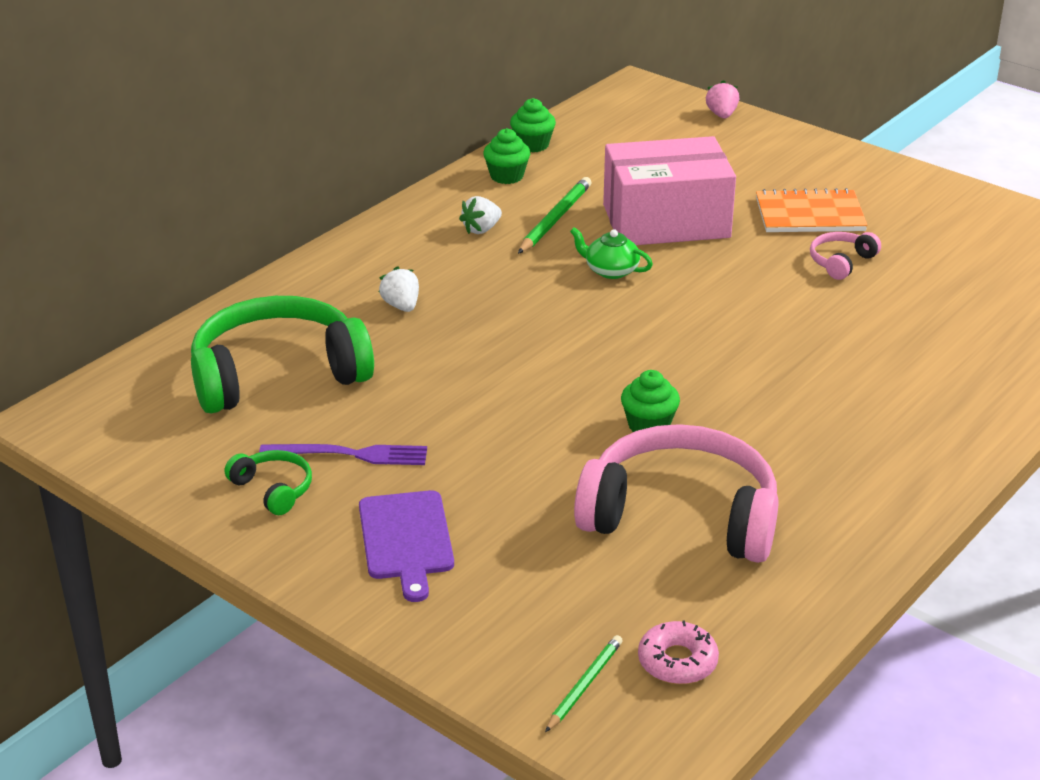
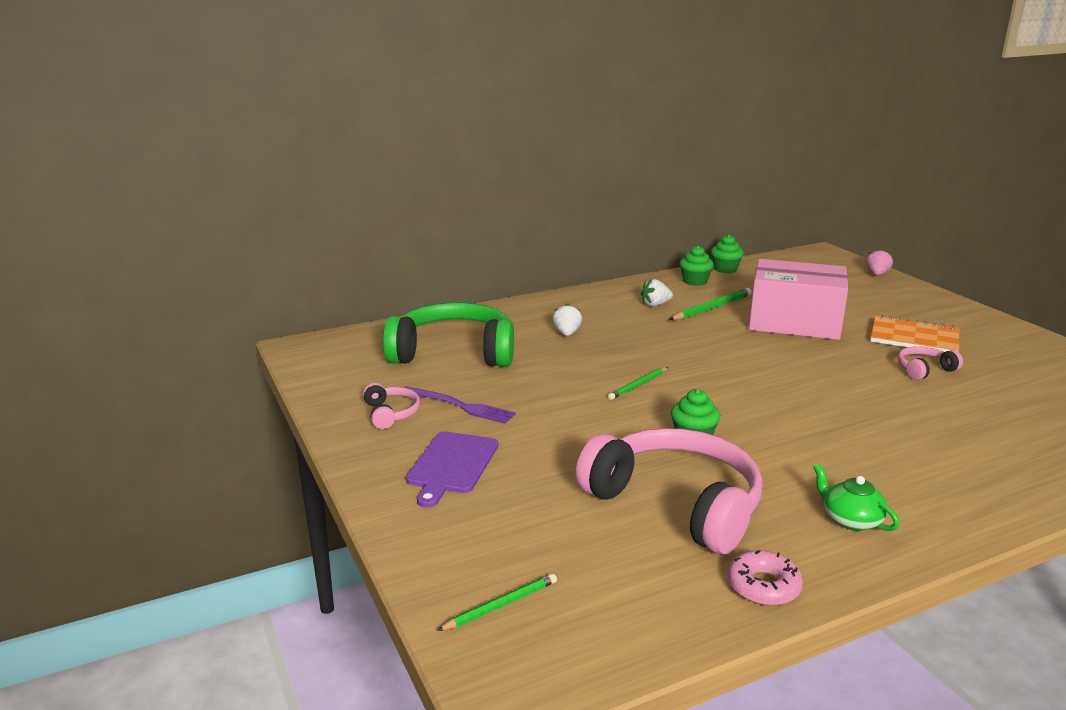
camera: 25 degrees right, 10 degrees down
(273, 489) = (391, 413): green headphones -> pink headphones
(542, 366) = (638, 385): none -> green pencil
(610, 270) = (732, 342): green teapot -> green teapot (851, 519)
(677, 661) = (594, 611): pink donut -> pink donut (763, 586)

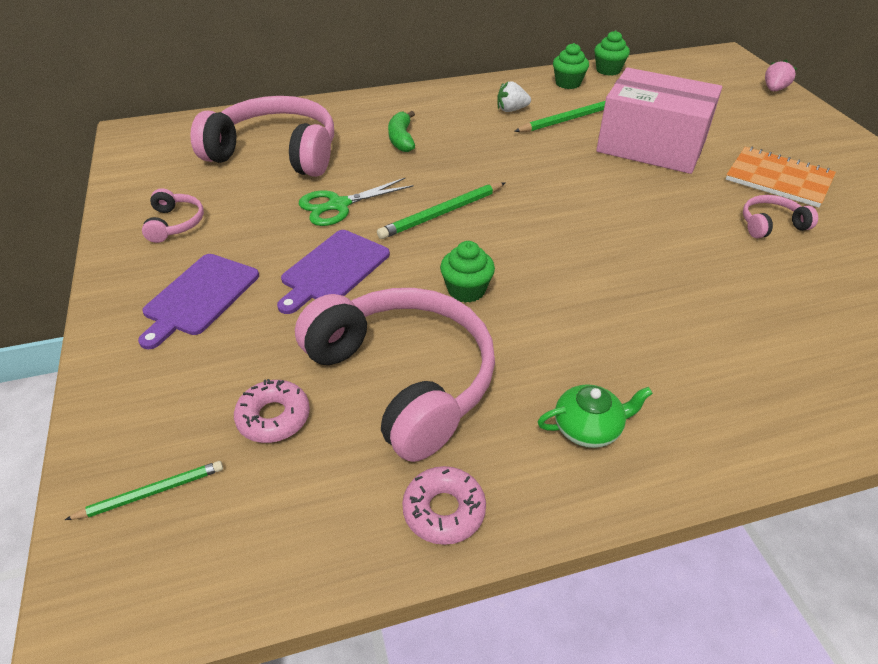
camera: 10 degrees right, 20 degrees up
(454, 352) = (276, 153): green headphones -> pink headphones
(459, 406) = (247, 221): purple fork -> none
(539, 387) = (338, 205): none -> green scissors
(564, 434) = (333, 269): none -> purple cutting board
(567, 333) = (401, 139): white strawberry -> green banana
(577, 542) = (274, 417): none -> pink donut
(638, 385) = (442, 213): green pencil -> green pencil, size x1.56
(851, 519) = (588, 428): green teapot -> green teapot turned 105 degrees clockwise

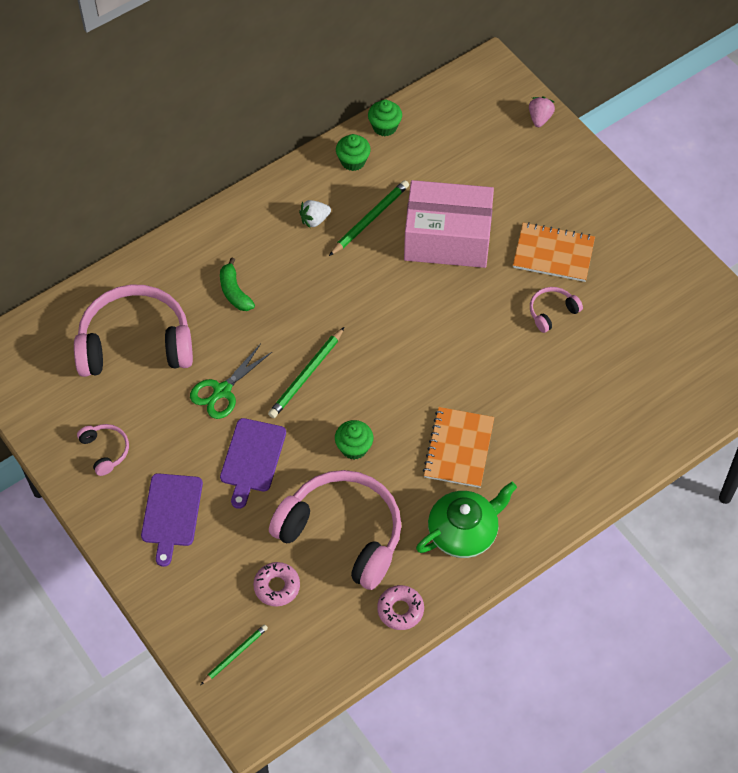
camera: 20 degrees left, 15 degrees up
(588, 428) = (464, 532): green teapot -> green teapot, size x1.67
(610, 325) = (458, 448): none -> orange notebook

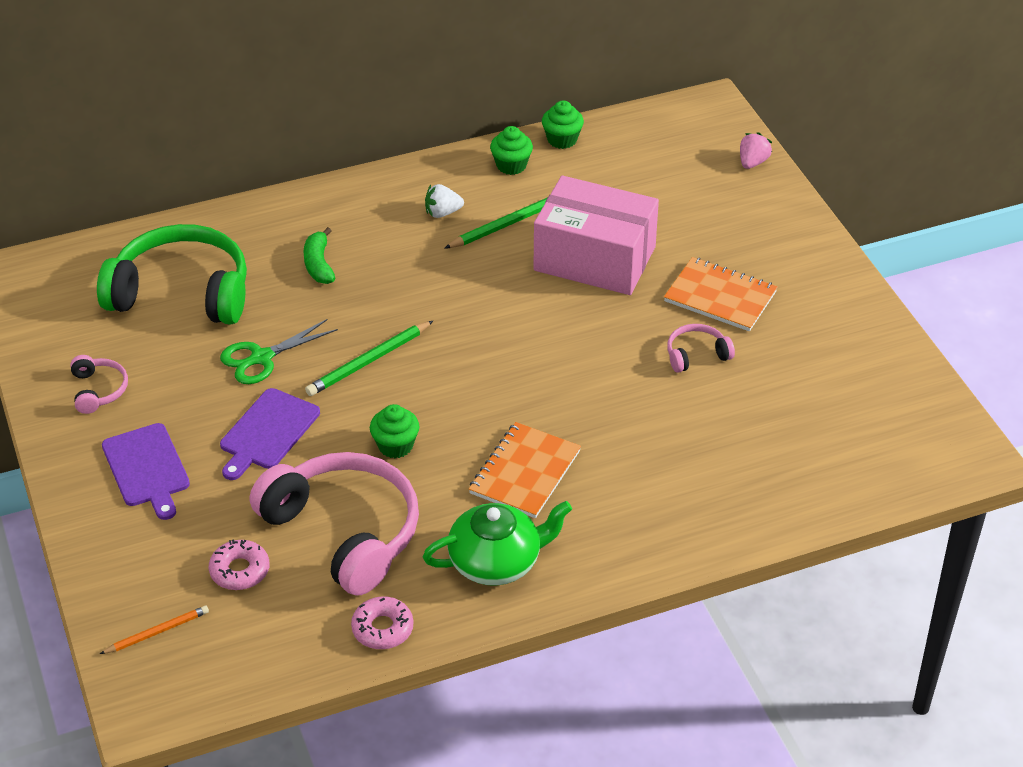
camera: 15 degrees right, 15 degrees down
(135, 343) = (182, 292): pink headphones -> green headphones
(171, 513) = (147, 468): purple cutting board -> purple cutting board turned 45 degrees counterclockwise
(235, 655) = (157, 632): green pencil -> orange pencil

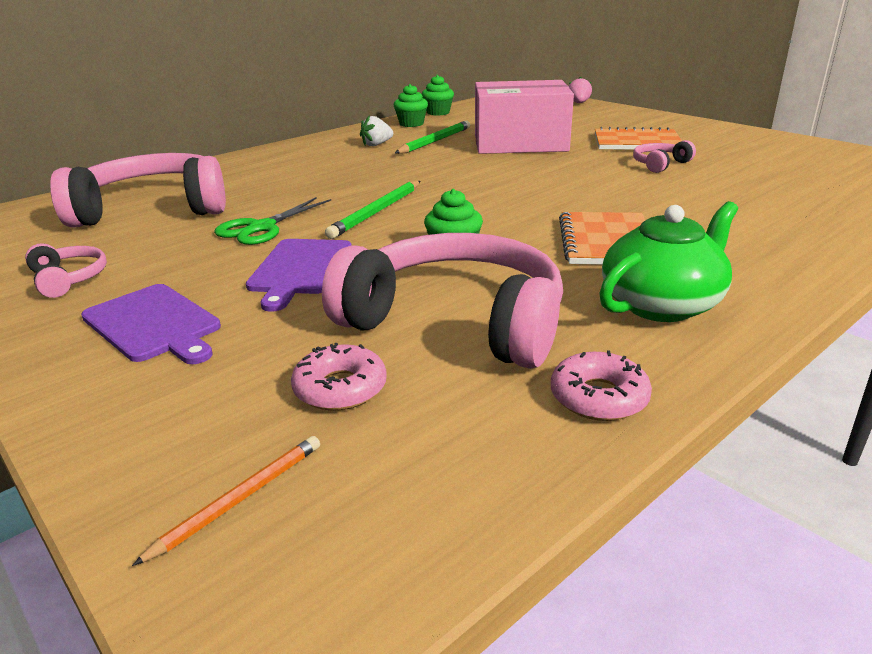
camera: 20 degrees left, 15 degrees down
(182, 292) = (153, 209): green headphones -> pink headphones
(319, 264) = (286, 177): green banana -> none

